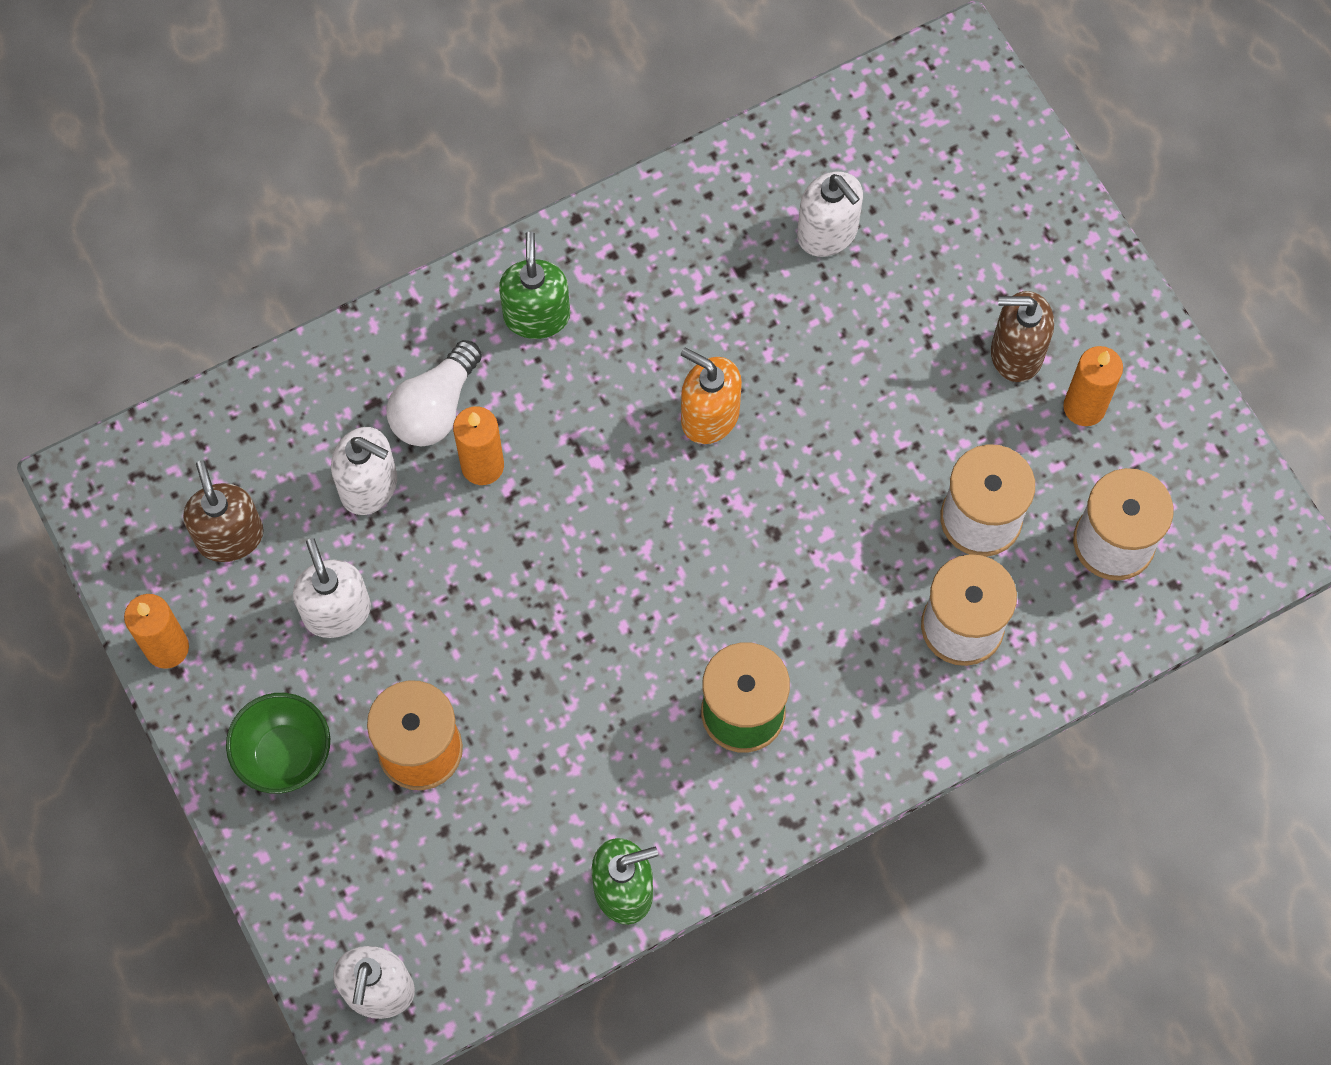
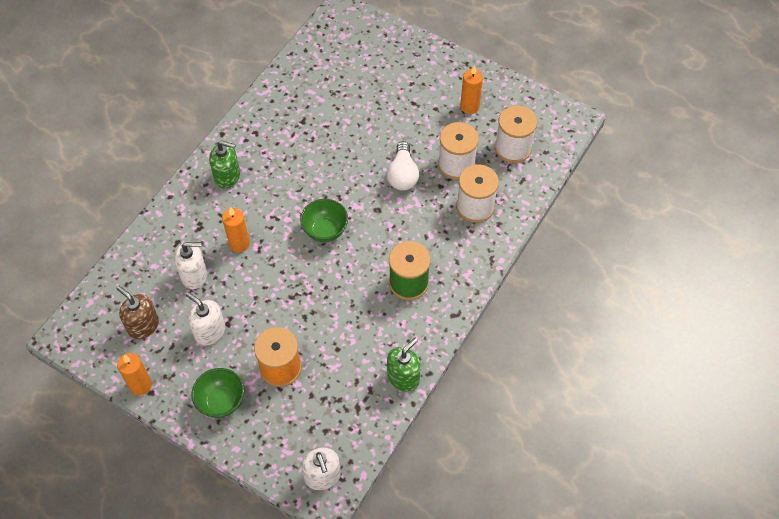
camera: 30 degrees left, 10 degrees down
(435, 407) = (205, 231): white light bulb -> white light bulb (402, 175)
(536, 315) = (227, 176): green soap dispenser -> green soap dispenser turned 135 degrees clockwise
(652, 524) = (325, 231): none -> green bowl
(709, 416) = (323, 179): orange soap dispenser -> none
(827, 232) = (329, 92): white soap dispenser -> none
(1016, 353) = (431, 100): brown soap dispenser -> none

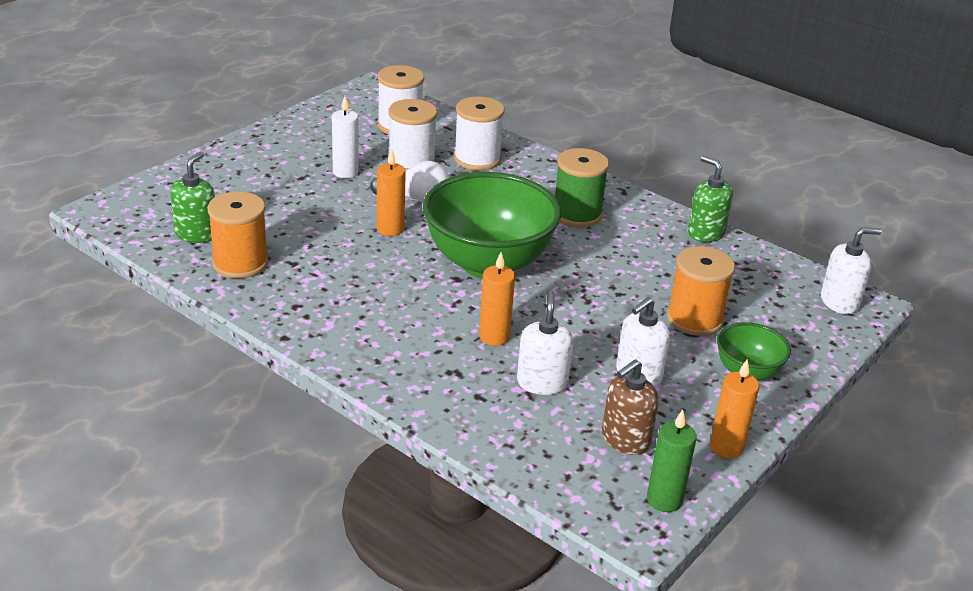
camera: 85 degrees left, 25 degrees down
(90, 349) = (664, 500): none -> green candle
(227, 176) = (370, 338): green soap dispenser -> green soap dispenser (196, 234)
(296, 94) = (240, 263): none -> orange spool
(325, 231) = (488, 264): green bowl -> green bowl, size x2.06
(428, 127) = (345, 172): none -> white candle
(469, 107) = (326, 142): orange candle -> orange candle (390, 229)

